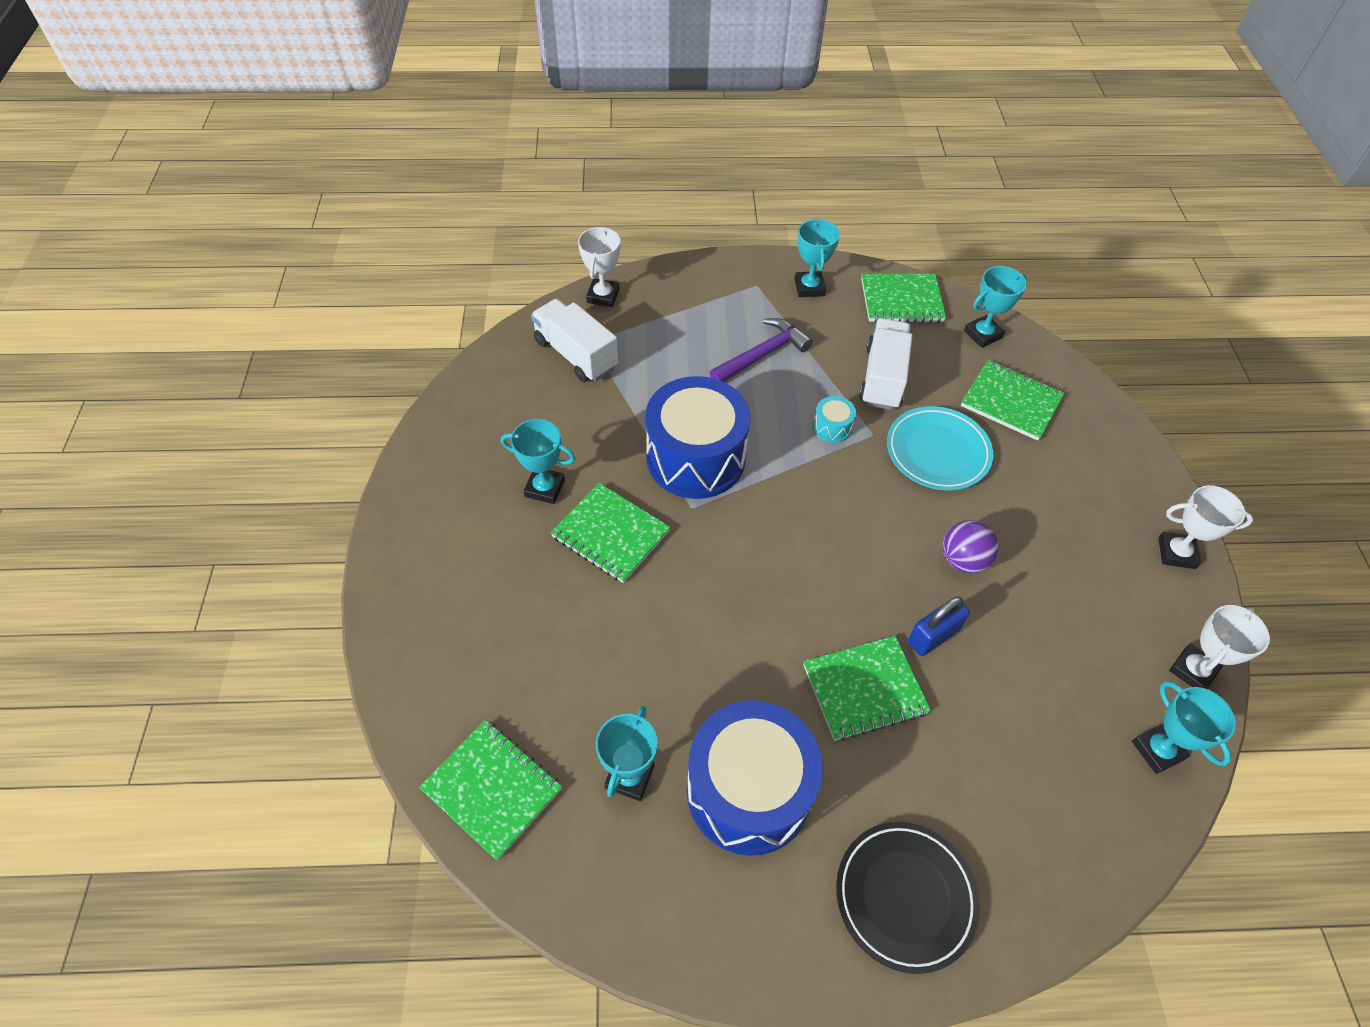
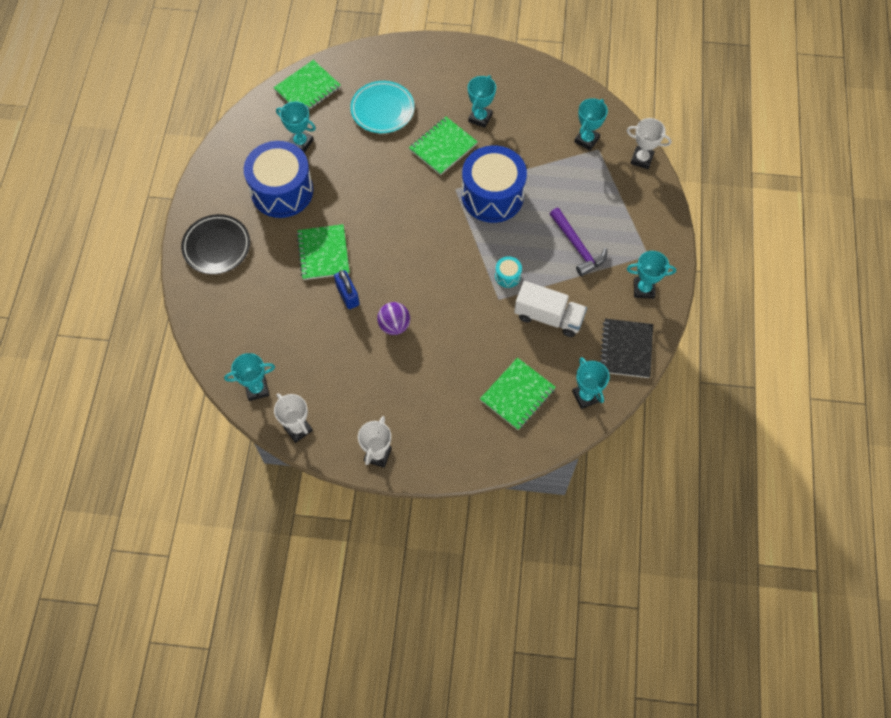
camera: 100 degrees right, 10 degrees up
(576, 354) = (586, 140): white truck -> turquoise trophy
(901, 300) = (626, 349): green notebook -> black notebook
(937, 452) = (479, 334): turquoise plate -> turquoise plate (382, 110)

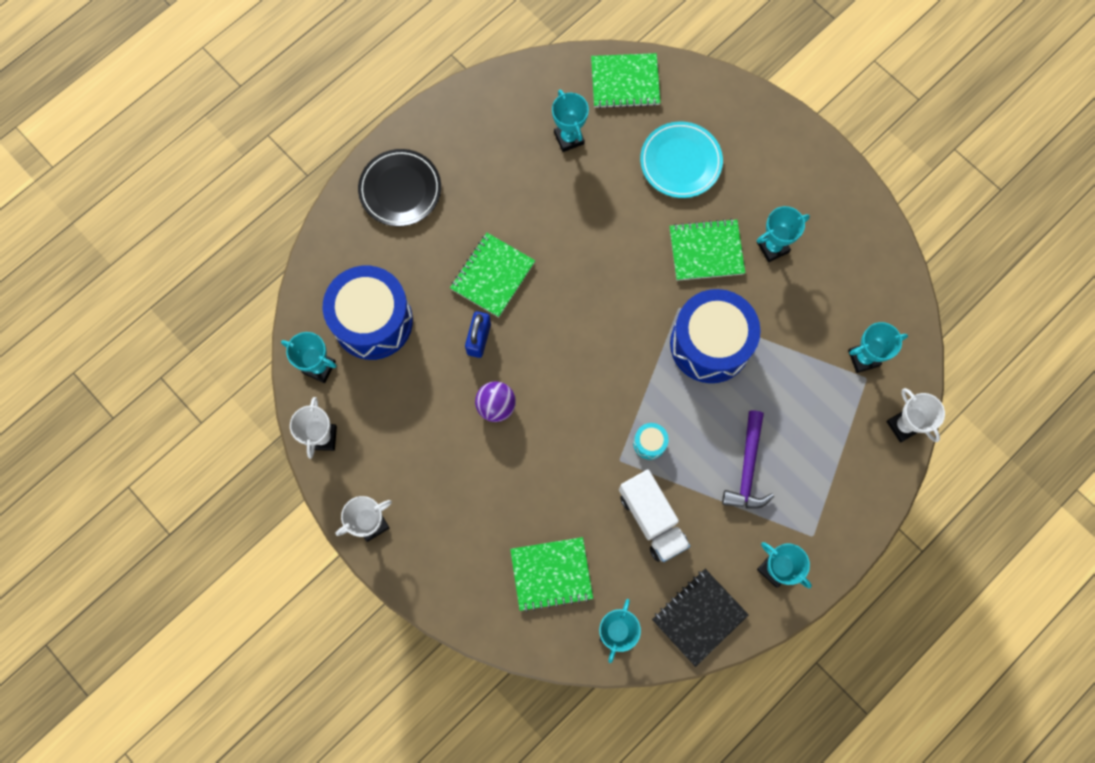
camera: 40 degrees right, 10 degrees up
(282, 191) = (508, 177): blue drum -> blue drum (373, 321)

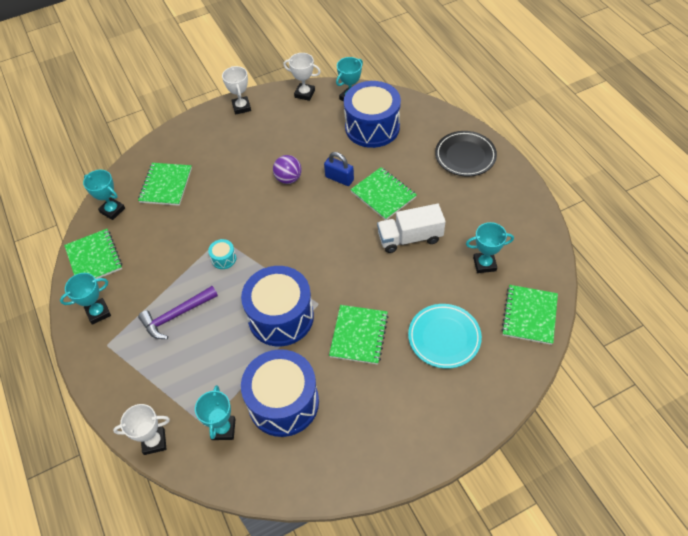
camera: 110 degrees right, 20 degrees down
(652, 519) = (171, 247): white truck -> white truck (410, 238)
(699, 617) = (94, 258): black notebook -> green notebook
(747, 468) = (176, 315): purple hammer -> purple hammer turned 60 degrees counterclockwise
(772, 247) = (346, 387): turquoise trophy -> none
(812, 306) = (283, 402): none -> blue drum

